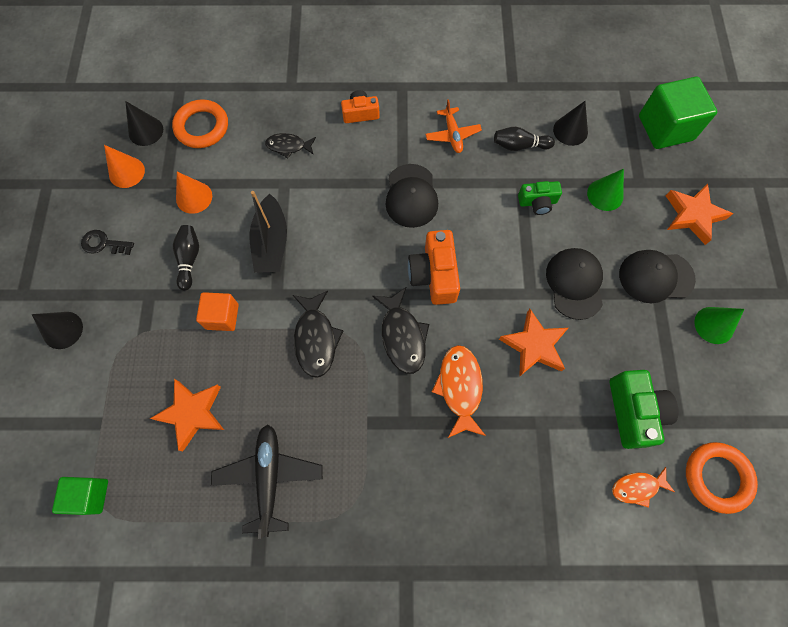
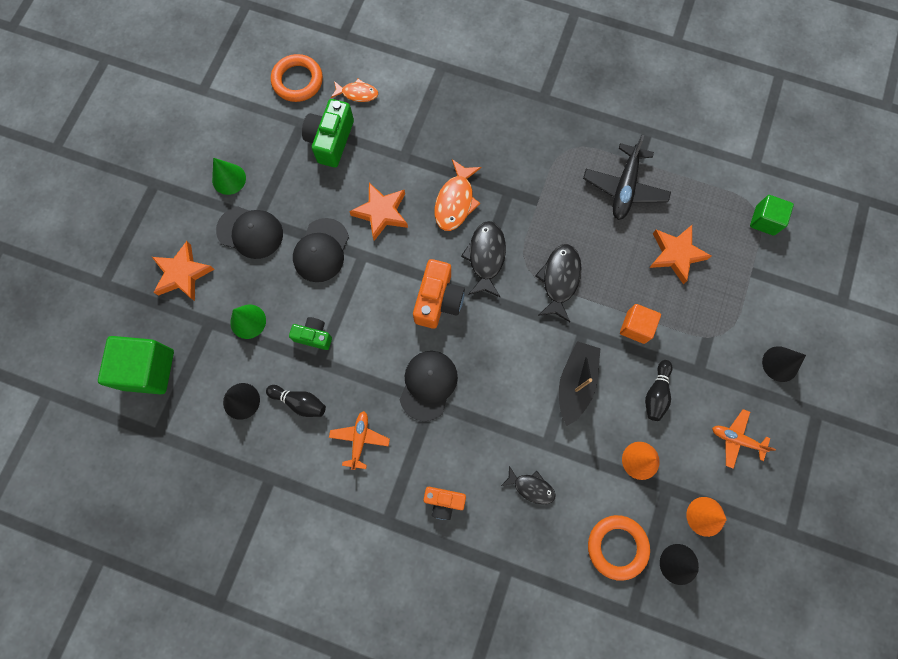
camera: 160 degrees left, 5 degrees up
(104, 244) = (736, 439): black key -> orange plane

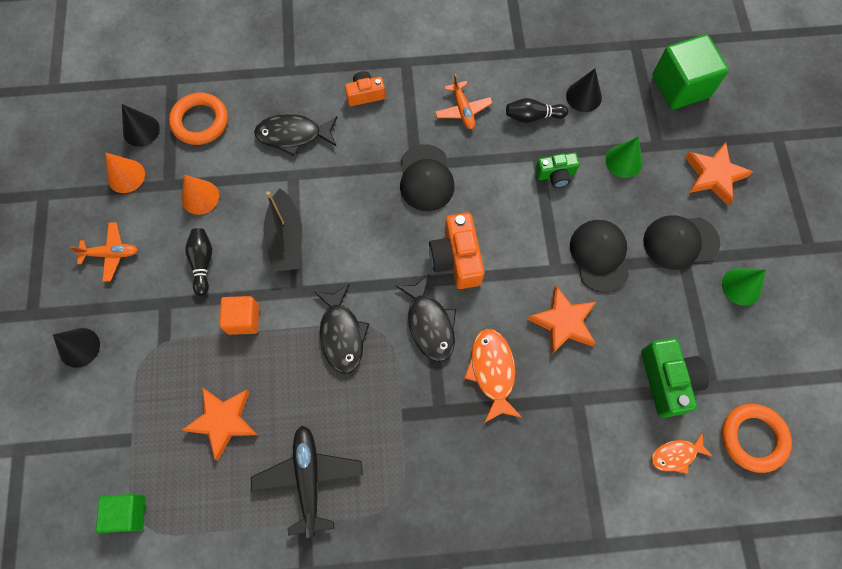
camera: 155 degrees right, 5 degrees down
(531, 487) = (293, 135): black fish -> black fish, size x1.58

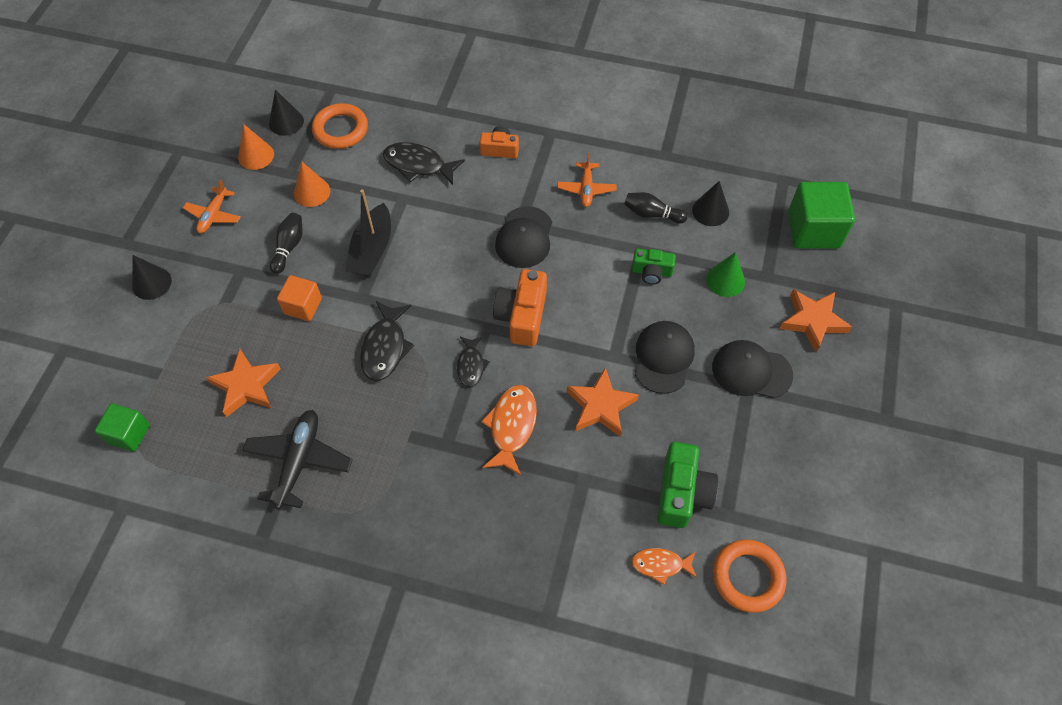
camera: 20 degrees right, 10 degrees down
(111, 254) = (214, 215): orange plane -> orange plane turned 90 degrees clockwise
(430, 324) = (471, 365): black fish -> black fish, size x0.63
(741, 286) = (797, 432): green cone -> none

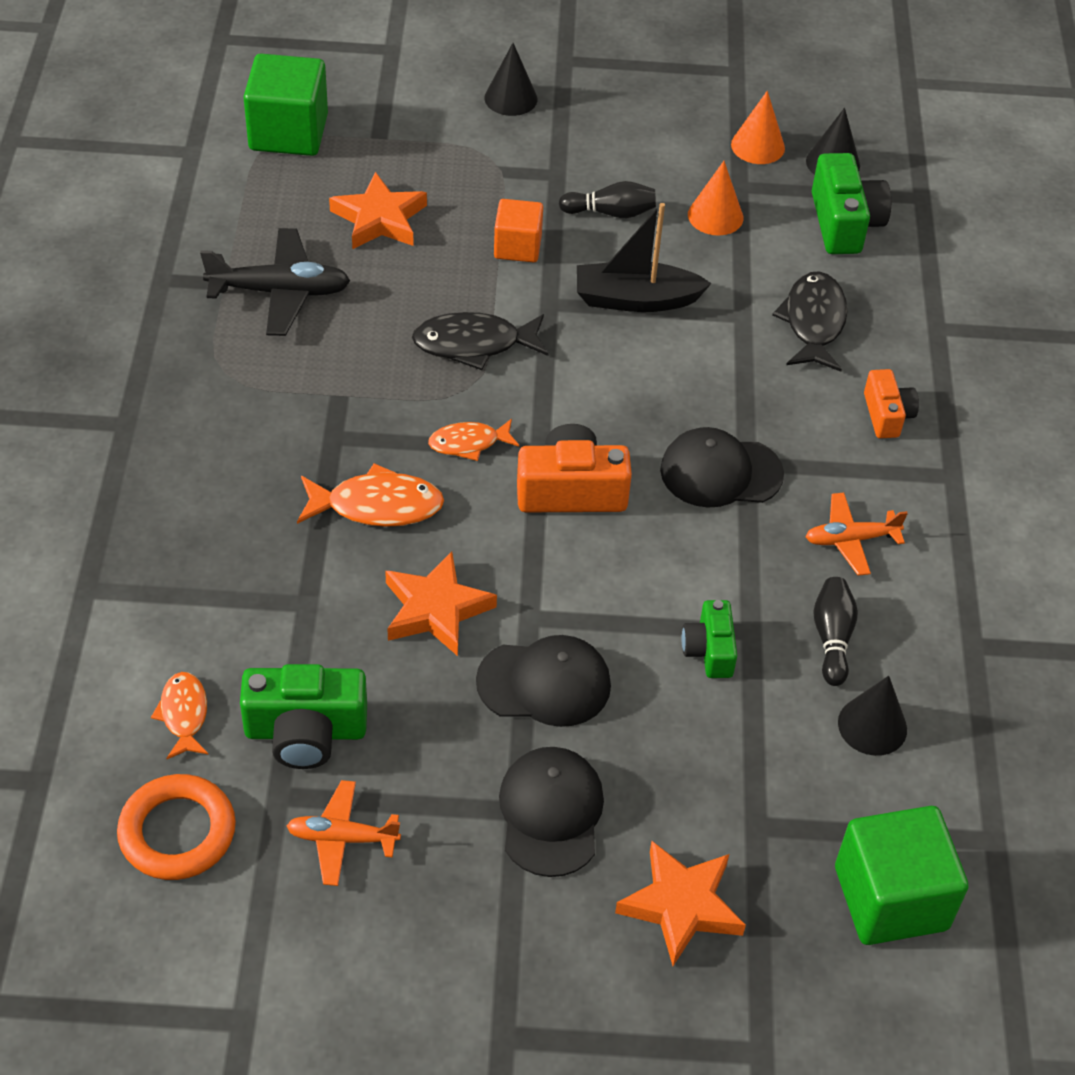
camera: 75 degrees right, 10 degrees down
(129, 434) = (288, 132): green cube -> green cube, size x1.67
(214, 215) = (638, 129): orange plane -> orange plane (342, 838)
(340, 129) = (844, 223): orange ring -> green camera
(471, 365) = (468, 443): black fish -> orange fish
(725, 280) = (727, 761): green cone -> none

